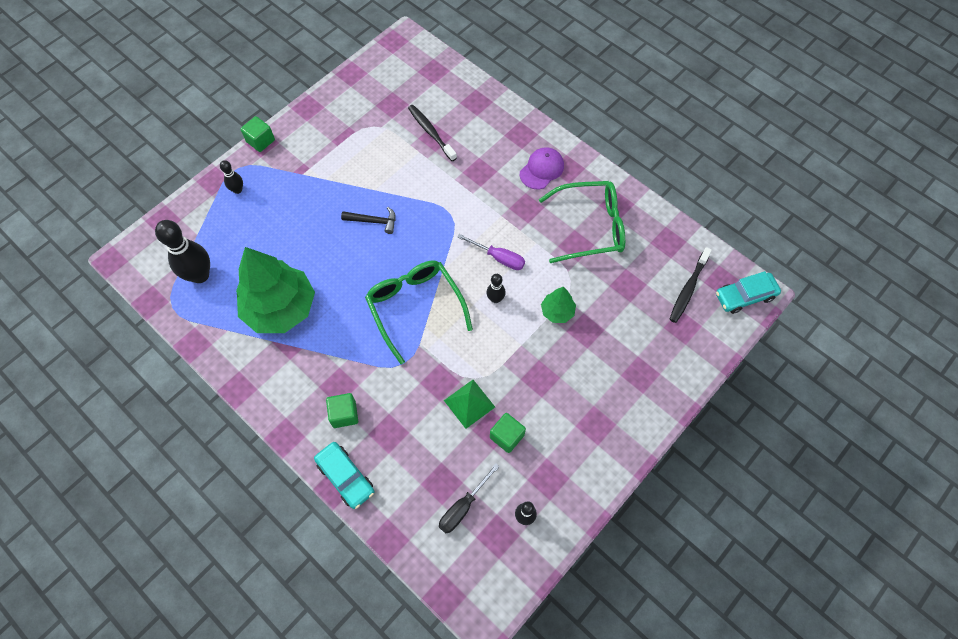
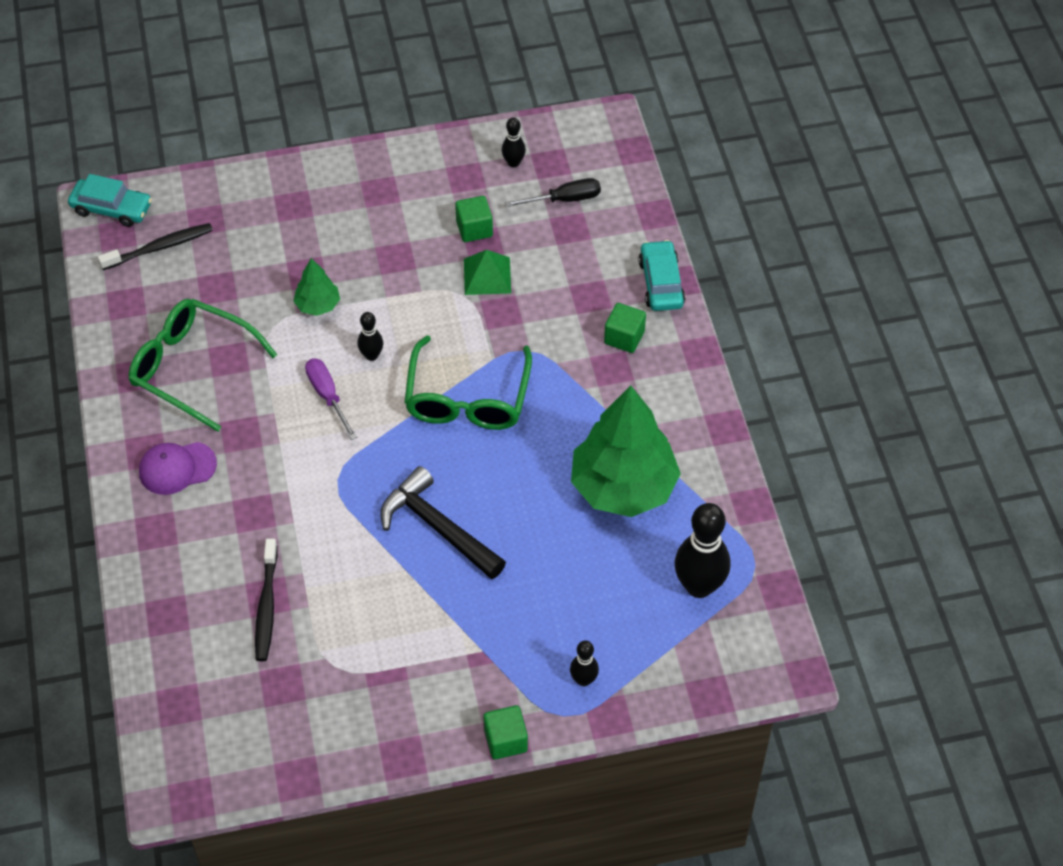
camera: 145 degrees left, 10 degrees down
(373, 221) = (438, 527): black hammer -> black hammer, size x1.73

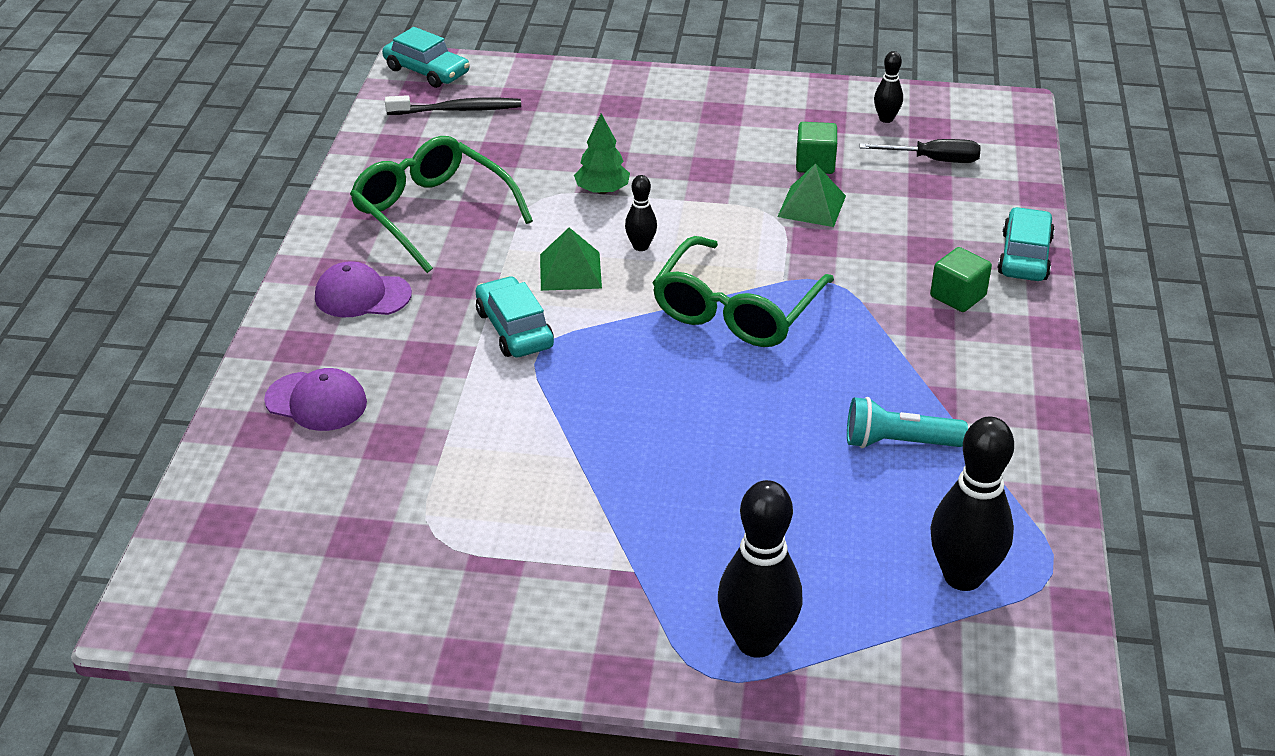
camera: 20 degrees right, 15 degrees down
(192, 578) = (316, 402): none -> purple cap
(266, 606) = (387, 451): black toothbrush -> none
(309, 466) = (514, 329): none -> turquoise car
(327, 396) = (570, 271): purple screwdriver -> green pyramid
(438, 527) = (639, 425): black hammer -> none
(505, 740) = (616, 683): green cube -> none
(583, 680) = (756, 642): black bowling pin -> black bowling pin, size x1.97
(623, 487) = (898, 442): green tree -> turquoise flashlight

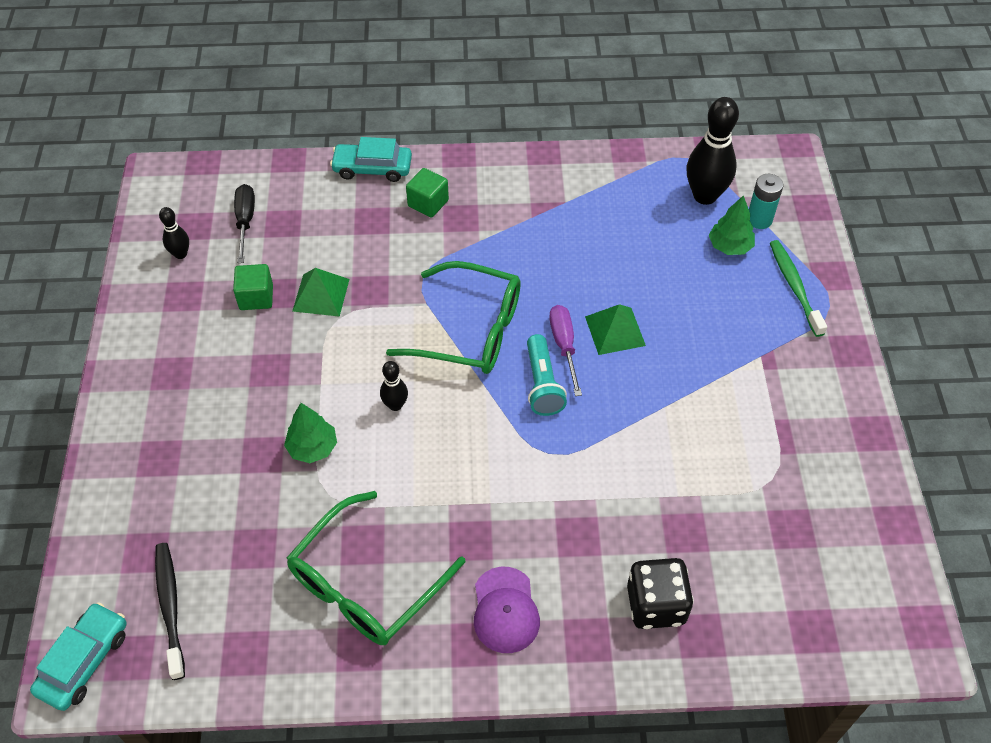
camera: 100 degrees left, 15 degrees up
(316, 402) = (656, 605): purple cap -> black dice
(514, 329) = (526, 477): turquoise car -> none
(570, 271) = (439, 451): green pyramid -> green pyramid (615, 331)
(694, 383) = (564, 346): none -> purple screwdriver
(756, 642) = (794, 287): black bowling pin -> green toothbrush
(850, 583) = (729, 246): none -> green tree
(898, 442) = (595, 229): turquoise flashlight -> turquoise flashlight (542, 384)
(905, 632) = (759, 219): none -> turquoise battery

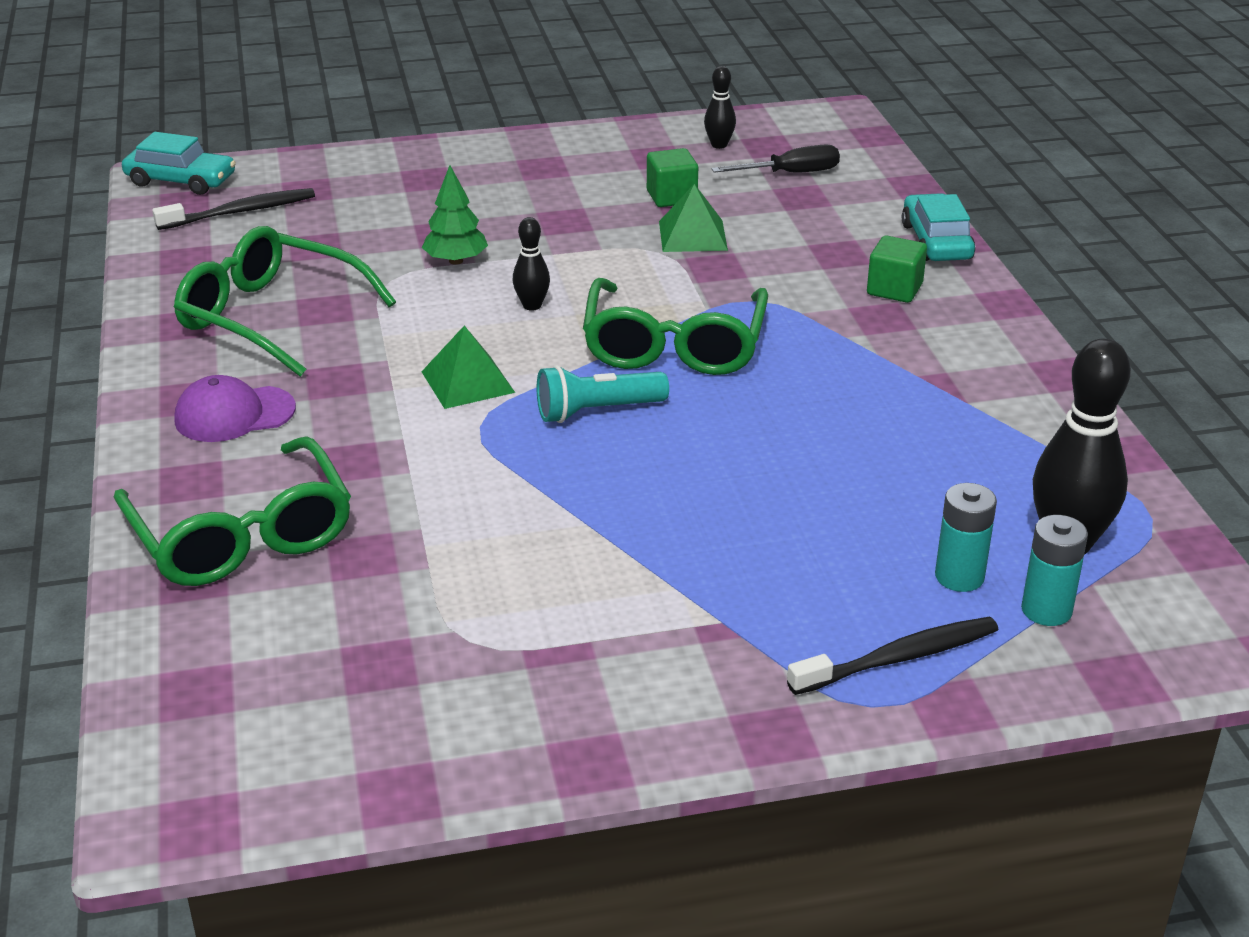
camera: 80 degrees right, 20 degrees down
(564, 346) = (673, 424): purple screwdriver -> none
(615, 331) = (719, 467): green pyramid -> green pyramid (468, 382)
(656, 605) = (241, 534): black dice -> green glasses
(729, 246) = (959, 577): green tree -> turquoise battery
(794, 287) = (899, 658): green toothbrush -> black toothbrush

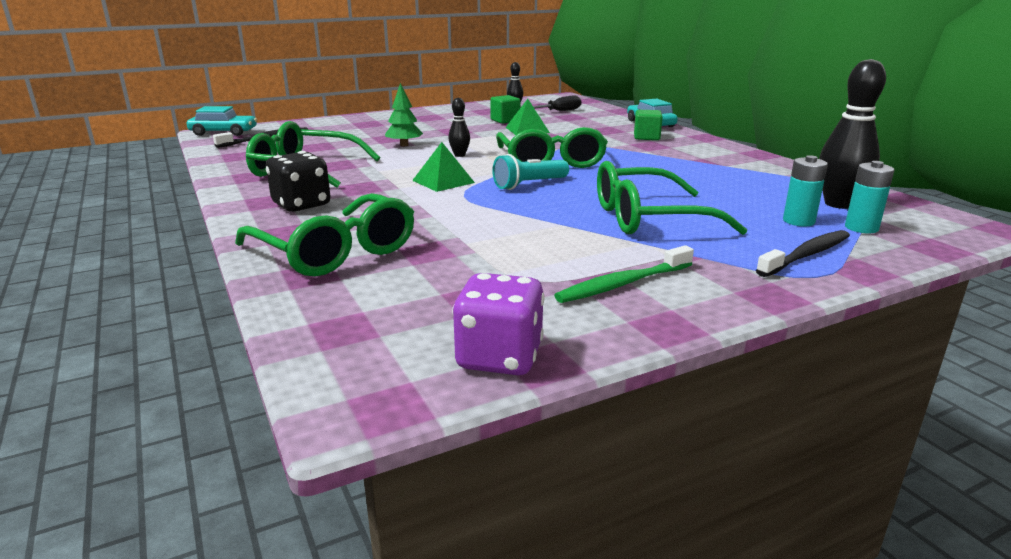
camera: 15 degrees left, 10 degrees down
(234, 414) = (301, 205): purple cap -> black dice
(353, 774) = (499, 357): none -> purple dice
(586, 672) = (623, 284): none -> green toothbrush
(729, 530) = (650, 218): none -> green glasses

